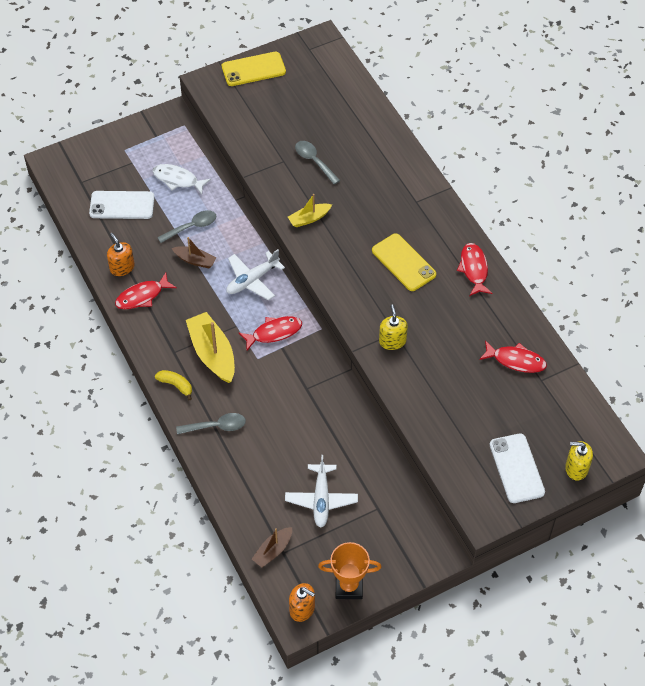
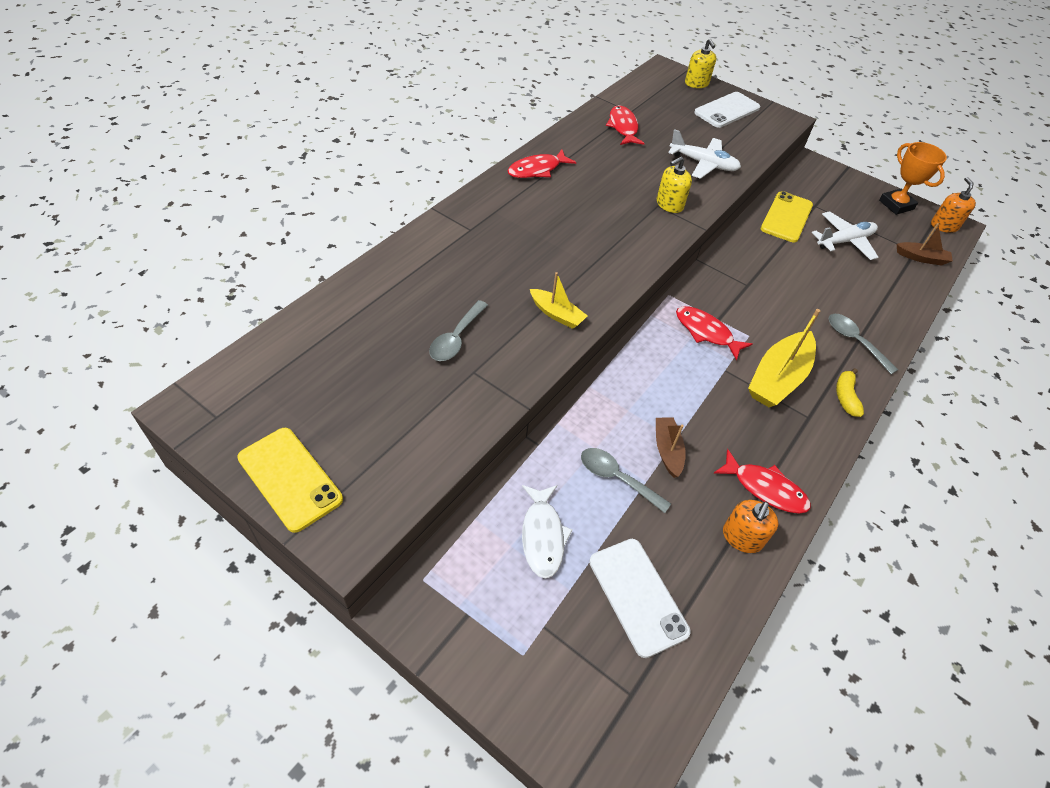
camera: 120 degrees left, 5 degrees down
(252, 280) = (652, 377): white plane -> white plane (703, 164)
(403, 262) = (565, 219): yellow phone -> yellow phone (786, 217)

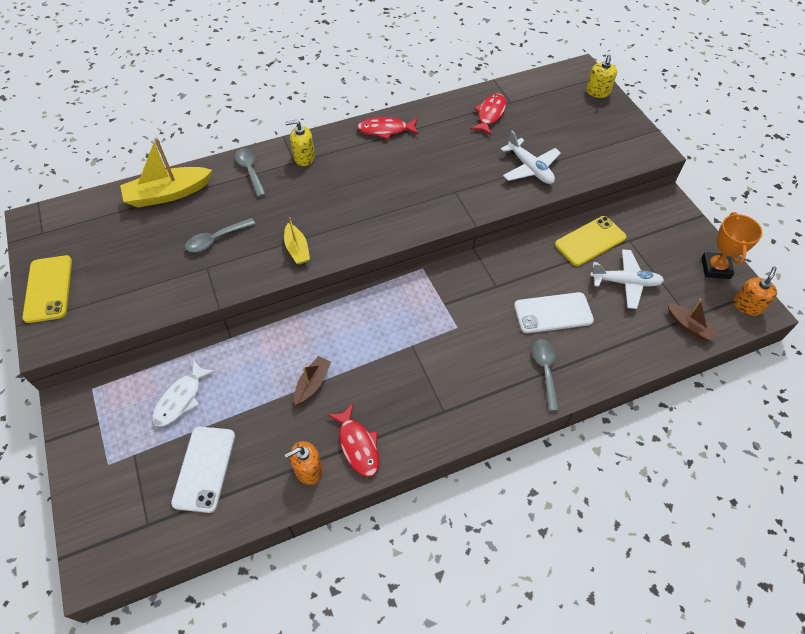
camera: 35 degrees right, 5 degrees up
(617, 478) = (260, 385): grey spoon -> grey spoon (250, 171)
(669, 204) = (465, 194): yellow soap dispenser -> yellow soap dispenser (304, 157)
(706, 332) = (424, 310): red fish -> none
(727, 110) = (602, 126): white phone -> white phone (553, 313)
(778, 378) = (448, 370): yellow boat -> yellow boat (168, 194)
(845, 397) = (491, 410): yellow banana -> none

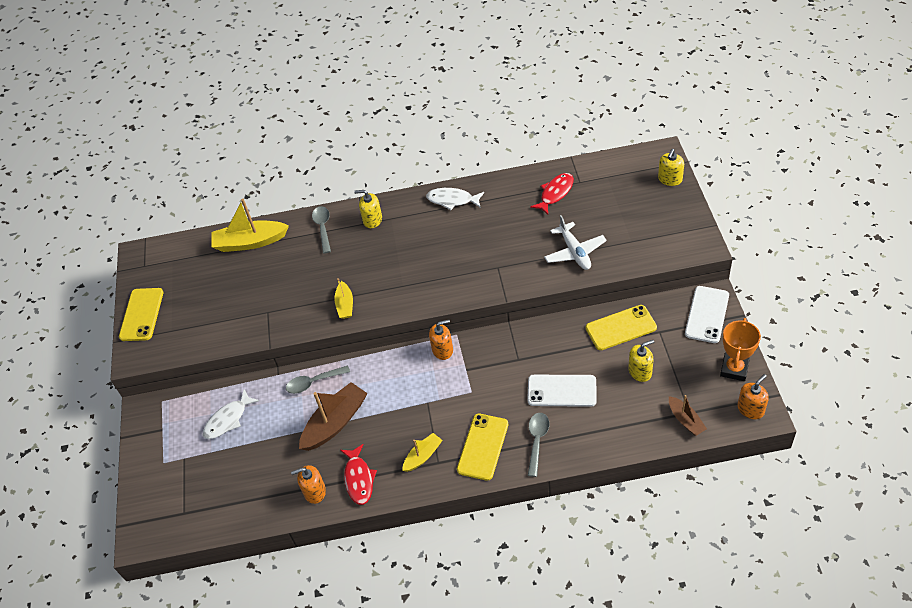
camera: 20 degrees right, 5 degrees down
(204, 468) = (235, 477): white phone -> white phone (707, 314)
(216, 239) = (280, 288): grey spoon -> grey spoon (313, 382)
(312, 383) = (335, 423): brown boat -> brown boat, size x1.78
(385, 130) = (452, 200): red fish -> white fish
(412, 286) = (442, 350): none -> orange soap dispenser
(424, 407) = (423, 456): none -> yellow boat
(488, 386) = (482, 447): none -> yellow phone
(625, 282) = (640, 371): white plane -> yellow soap dispenser

